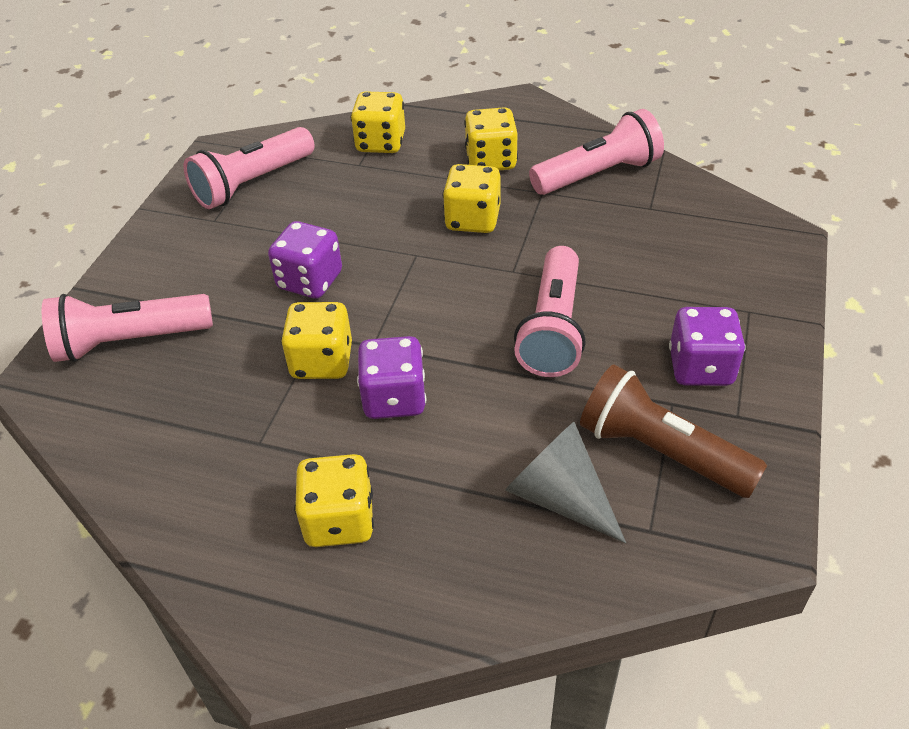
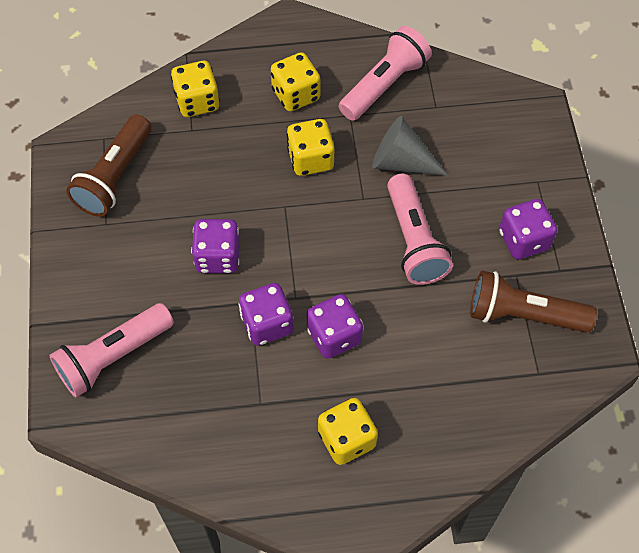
camera: 25 degrees left, 15 degrees up
(252, 183) = (114, 177): pink flashlight -> brown flashlight
(322, 361) = (267, 324): yellow dice -> purple dice
(559, 497) = (475, 370): grey cone -> grey cone (401, 162)

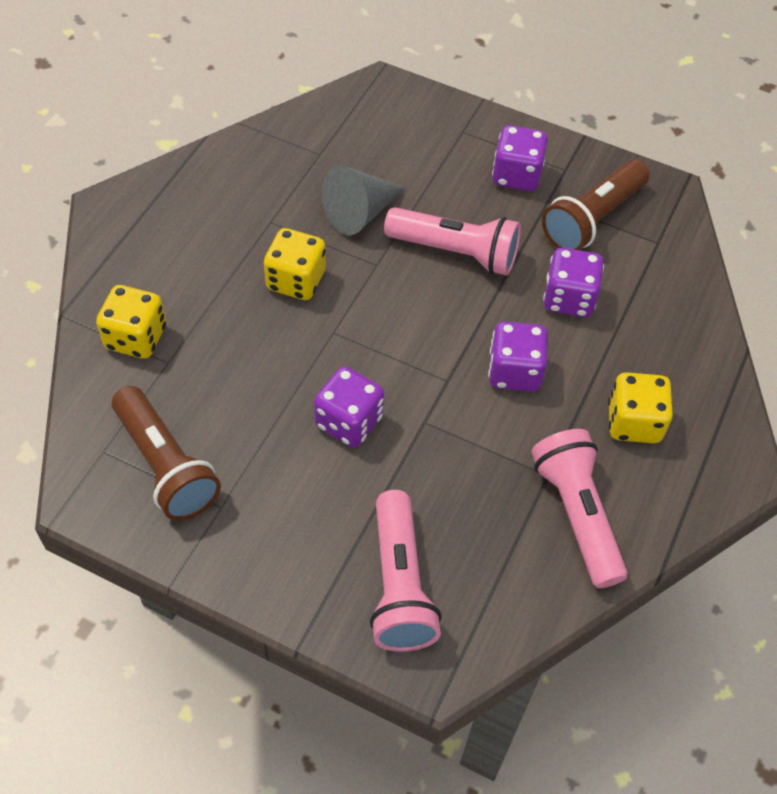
camera: 60 degrees left, 5 degrees down
(267, 324) = (461, 420): purple dice -> purple dice (568, 298)
(296, 95) = (206, 250): yellow dice -> none
(384, 84) = (259, 176): pink flashlight -> pink flashlight (577, 514)

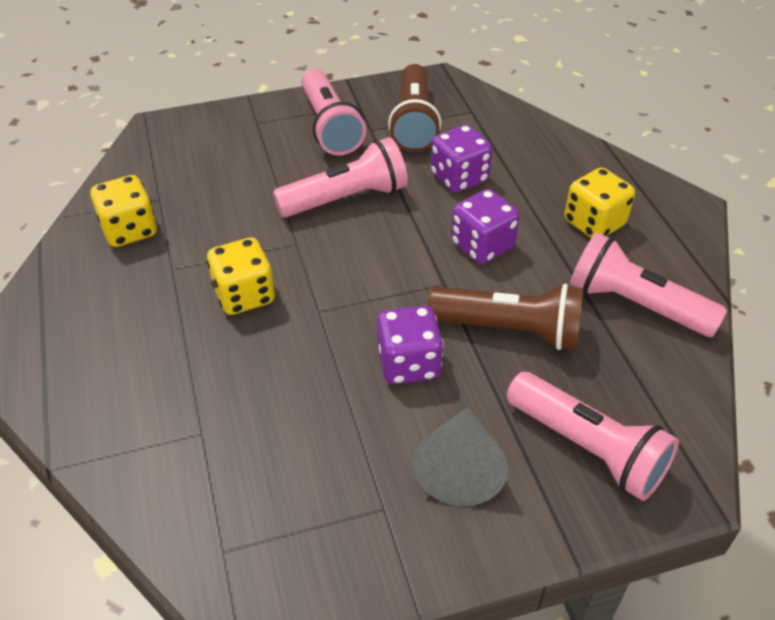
camera: 40 degrees left, 10 degrees down
(136, 338) = (148, 435): yellow dice -> yellow dice (129, 230)
(166, 466) = (298, 515): brown flashlight -> brown flashlight (510, 330)
(360, 213) = (241, 217): grey cone -> grey cone (460, 467)
(516, 175) = (330, 127): purple dice -> pink flashlight

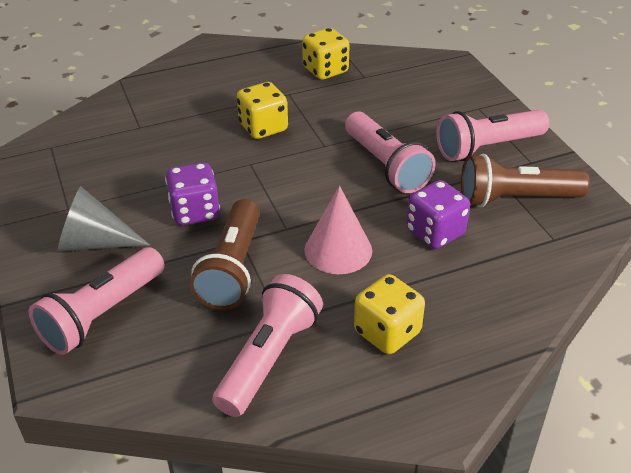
camera: 85 degrees right, 5 degrees down
(482, 246) = (338, 250): purple dice -> pink cone

